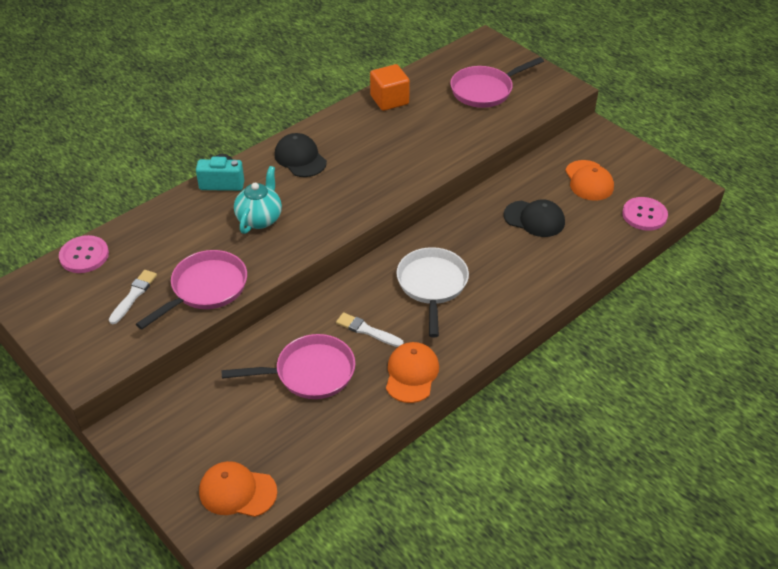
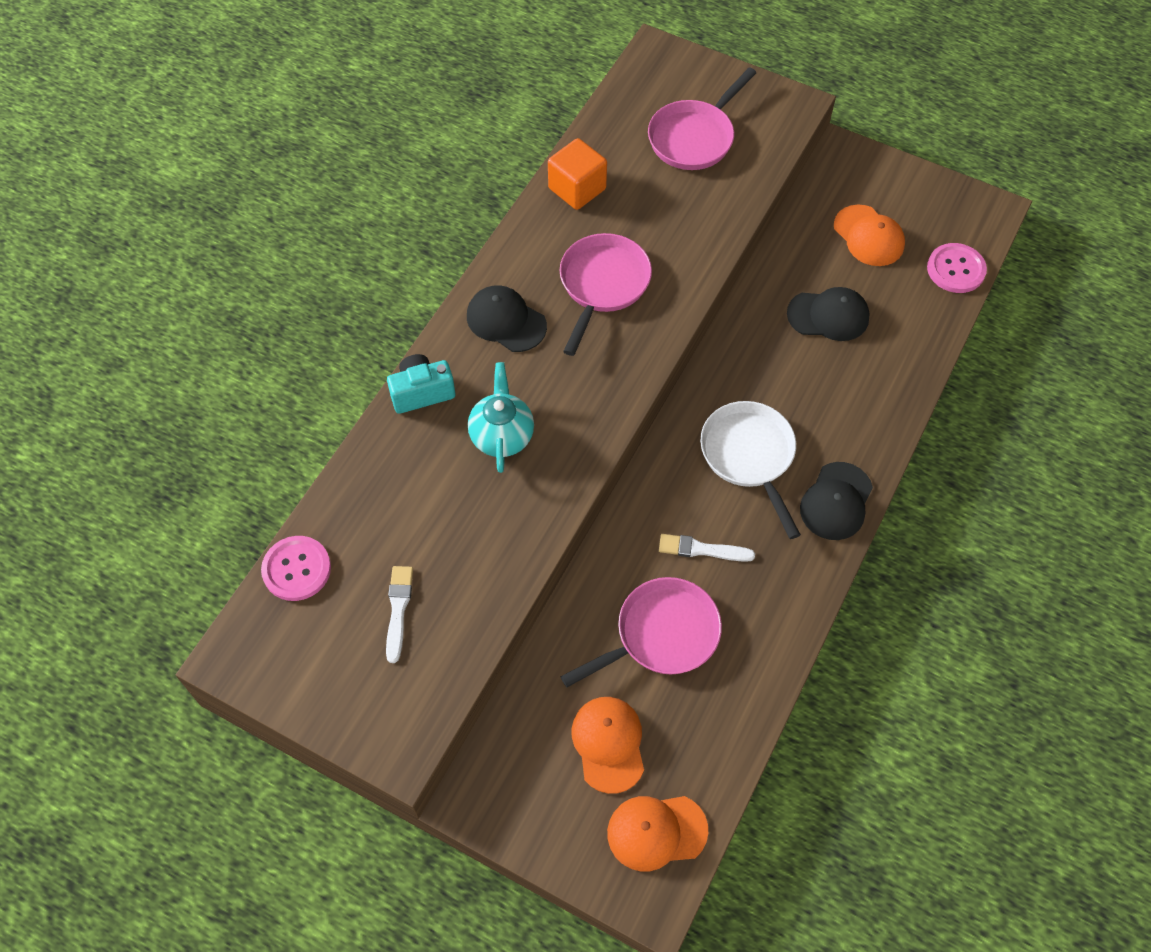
camera: 20 degrees left, 15 degrees up
(206, 289) = (488, 568): pink pan -> pink pan (602, 285)
(411, 374) = (784, 594): orange cap -> orange cap (608, 744)
(481, 329) = (836, 501): none -> black cap

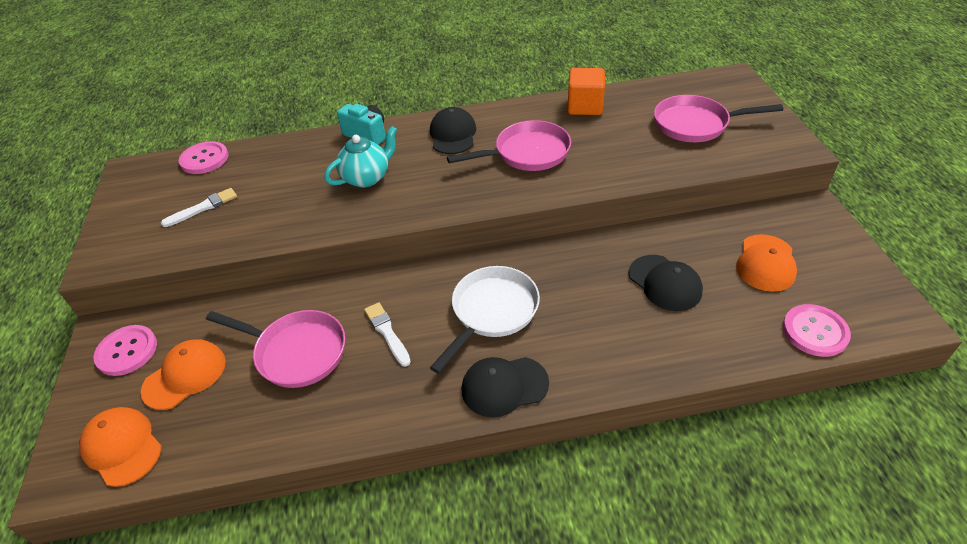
camera: 55 degrees right, 15 degrees down
(525, 786) = (127, 351): none -> pink button

